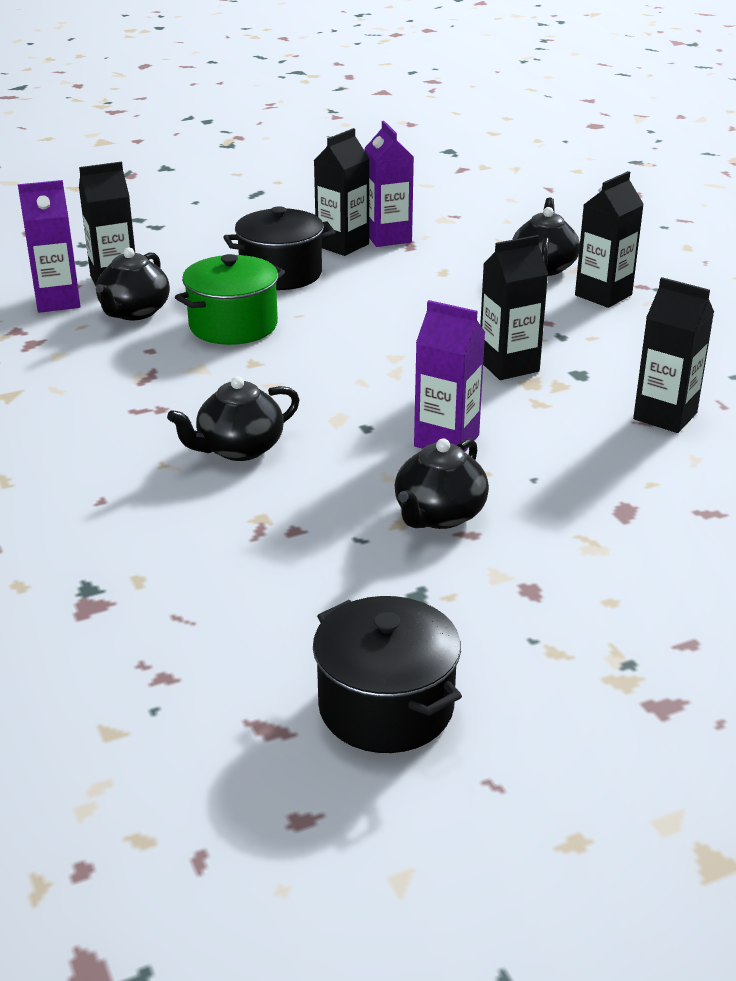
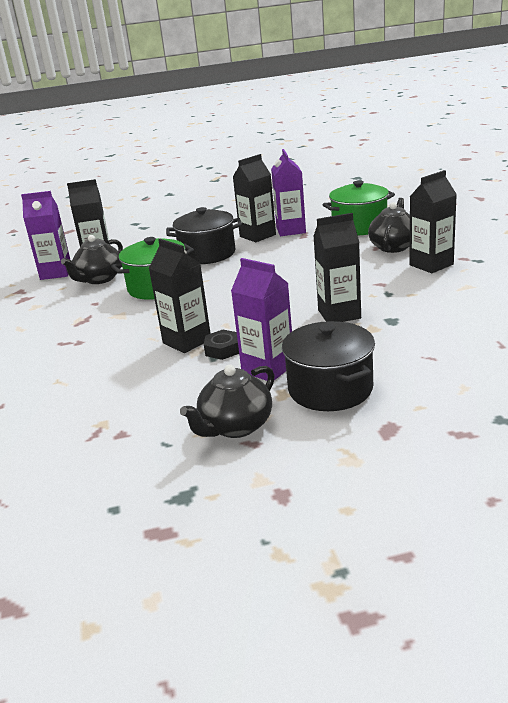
camera: 15 degrees right, 5 degrees down
(239, 449) = (115, 371): black teapot -> none
(374, 416) = (223, 349): none -> black nut
(386, 707) = (112, 595): black pot -> black pot (330, 389)
(484, 234) = (359, 226): none -> green pot
(665, 416) = (449, 353): black carton -> black carton (187, 341)

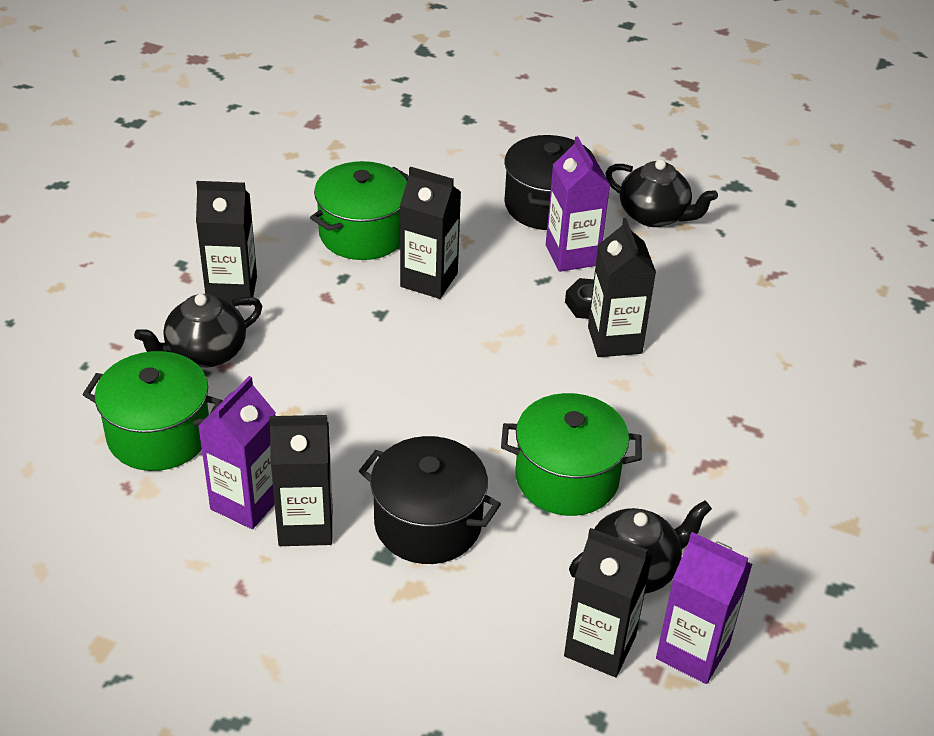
camera: 150 degrees left, 15 degrees up
(235, 427) = (654, 215): black teapot -> black teapot turned 45 degrees clockwise
(418, 313) = (363, 233): none -> green pot

